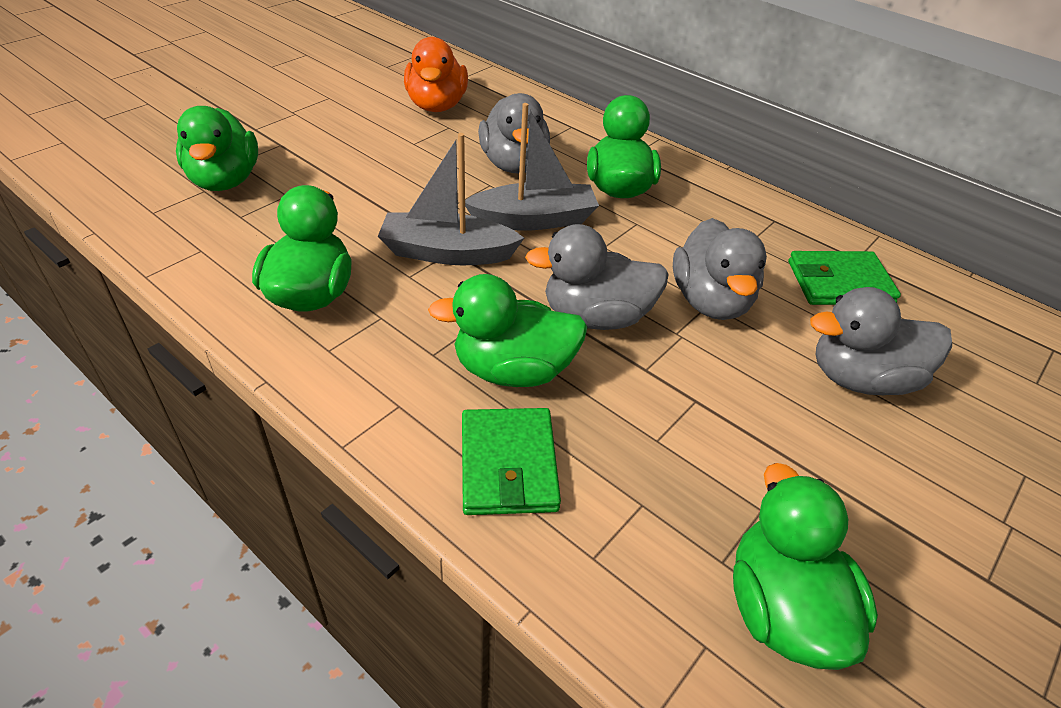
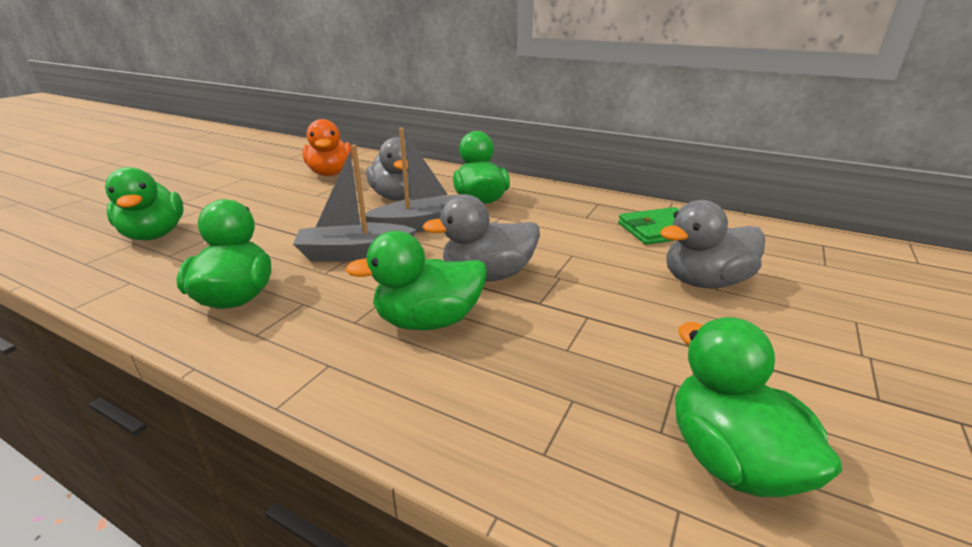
camera: 10 degrees left, 15 degrees down
(508, 465) = (441, 392): green wallet -> none
(710, 301) = (572, 253): grey duck -> none

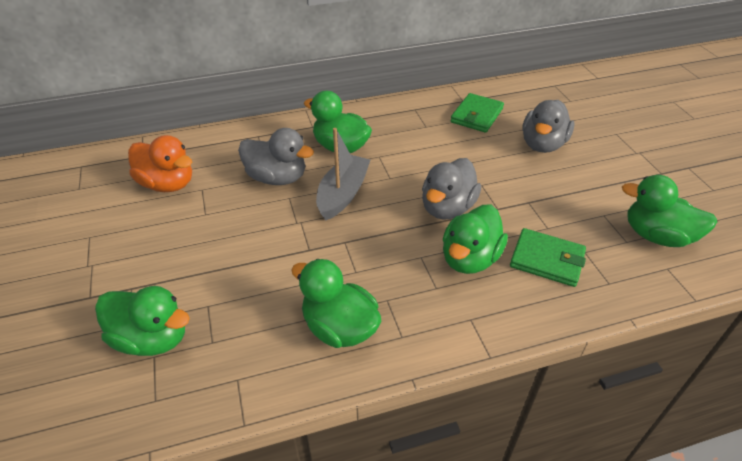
camera: 45 degrees left, 15 degrees up
(354, 253) = (345, 245): grey boat -> none
(506, 375) = (547, 260): none -> green wallet

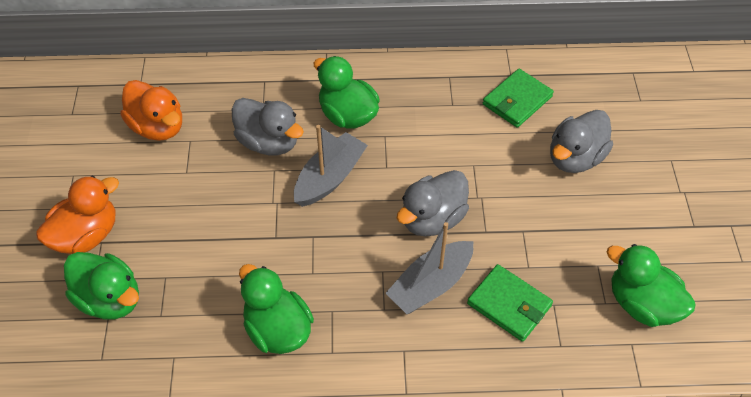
camera: 15 degrees right, 10 degrees up
(114, 285) = (86, 235): none -> orange duck
(470, 258) = (430, 285): green duck -> grey boat

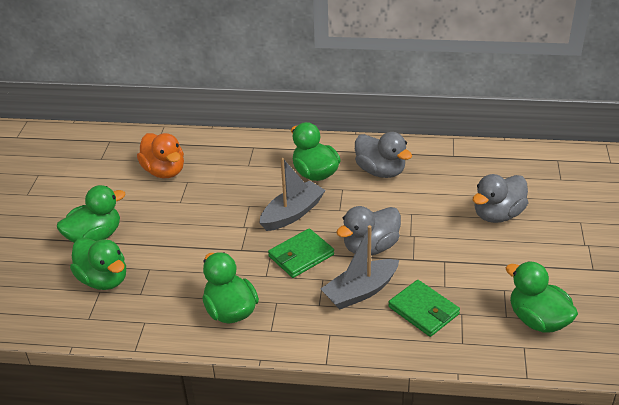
camera: 10 degrees right, 15 degrees down
(86, 235) = (95, 237): orange duck -> green duck
(269, 142) = (248, 187): grey duck -> grey duck (380, 171)
(517, 100) = (455, 173): green wallet -> green wallet (301, 255)

